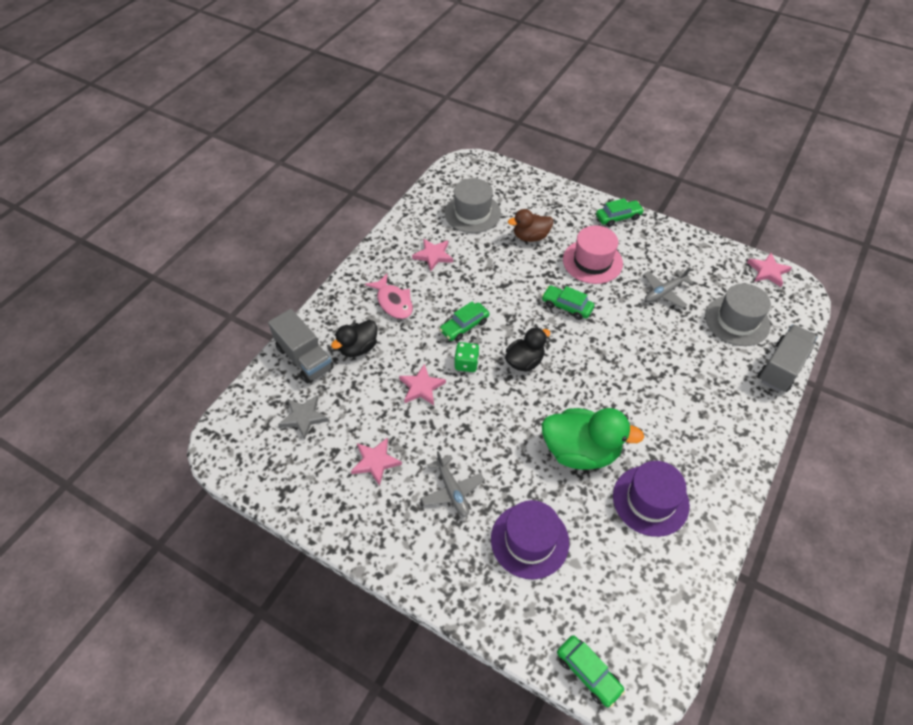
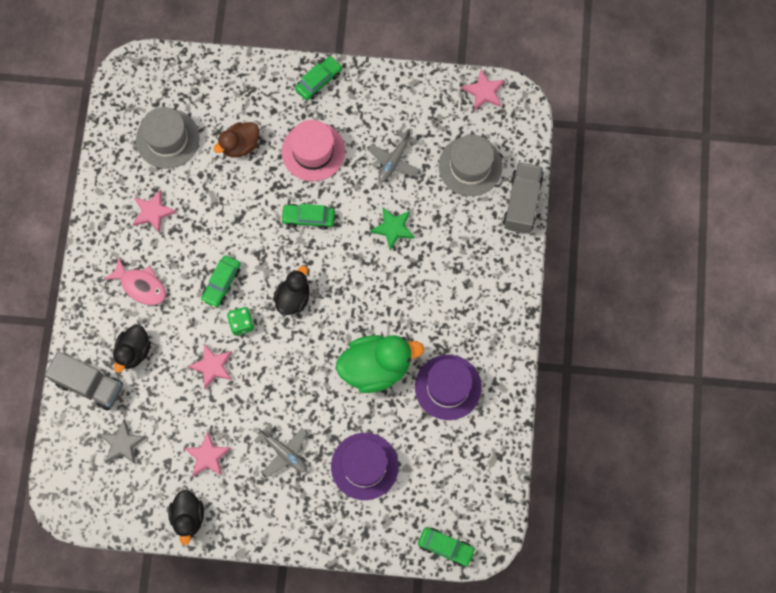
camera: 25 degrees left, 20 degrees up
(325, 510) = (188, 517): none -> black duck
(644, 342) = (393, 228): none -> green star

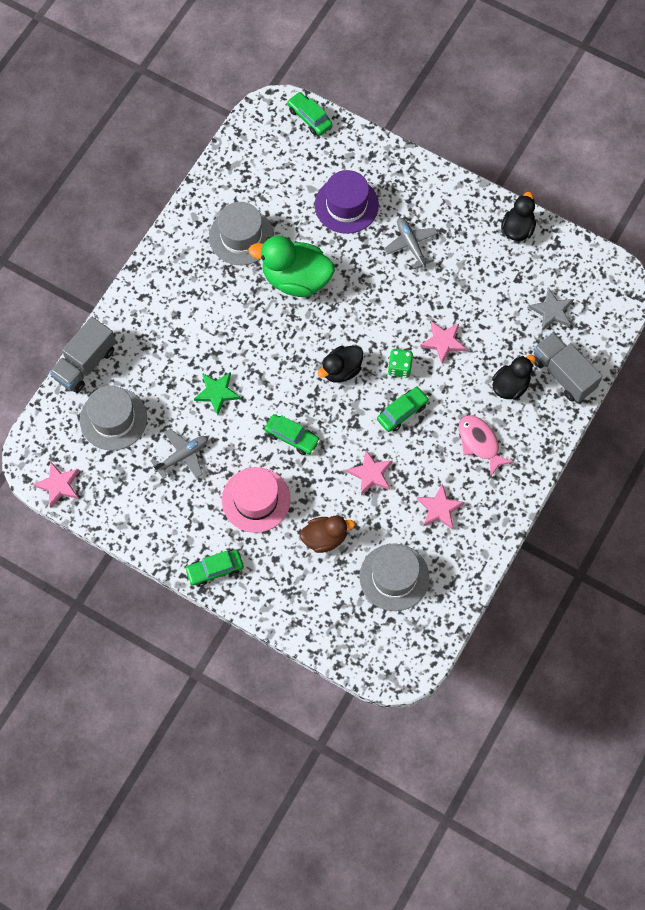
camera: 155 degrees left, 5 degrees down
(207, 456) = (480, 269): pink star -> pink star (371, 474)
(448, 387) = (241, 236): purple hat -> grey hat

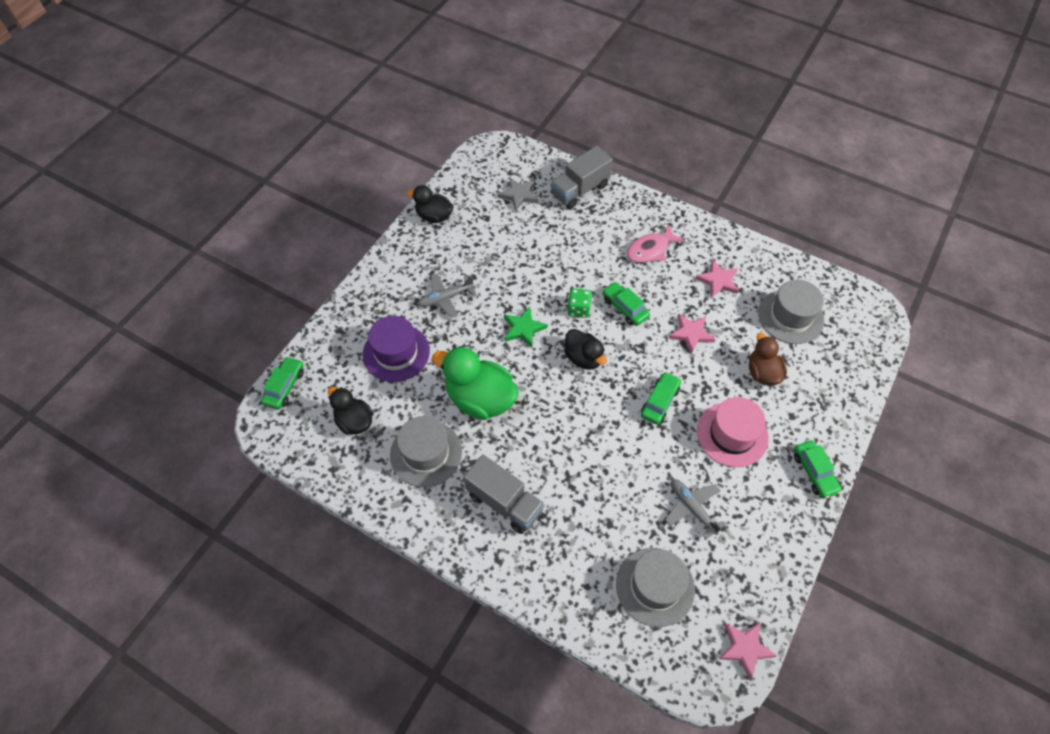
camera: 90 degrees left, 10 degrees down
(85, 363) = (586, 624): grey truck -> grey truck (504, 502)
(217, 393) = (615, 474): green star -> green star (523, 328)
(296, 279) = (480, 399): green duck -> green duck turned 105 degrees clockwise
(309, 117) = (285, 387): green car -> green car turned 150 degrees clockwise
(443, 342) = (550, 274): pink star -> none
(510, 386) = (593, 226): black duck -> black duck (354, 421)

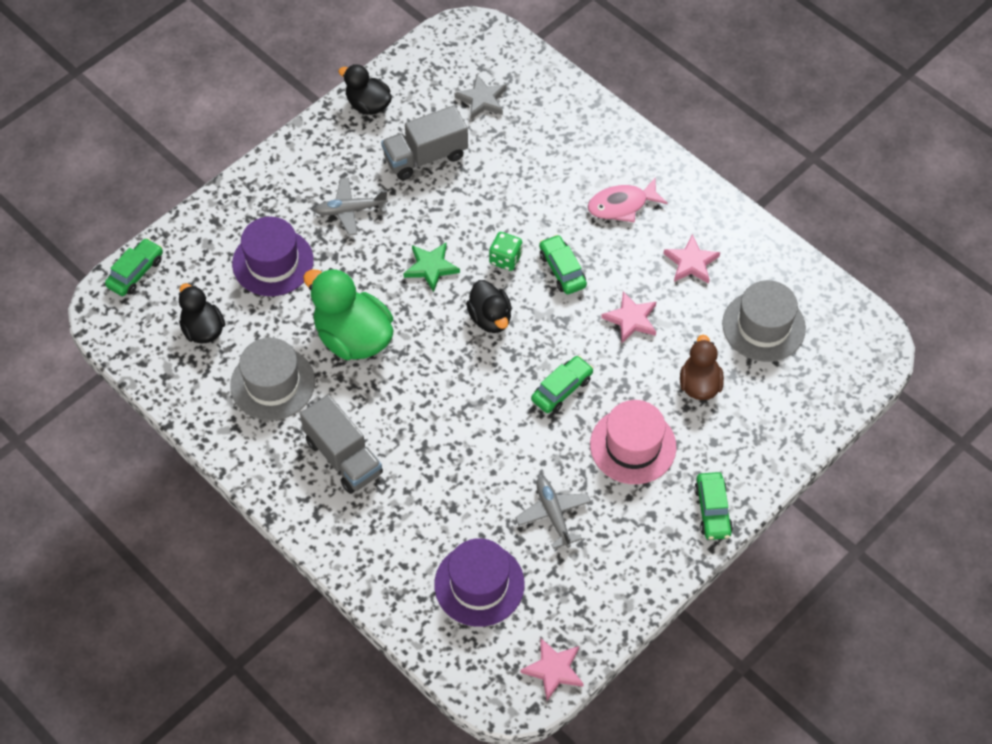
camera: 15 degrees right, 0 degrees up
(580, 190) = (561, 109): grey truck -> grey truck (425, 157)
(655, 586) = (479, 584): grey hat -> purple hat

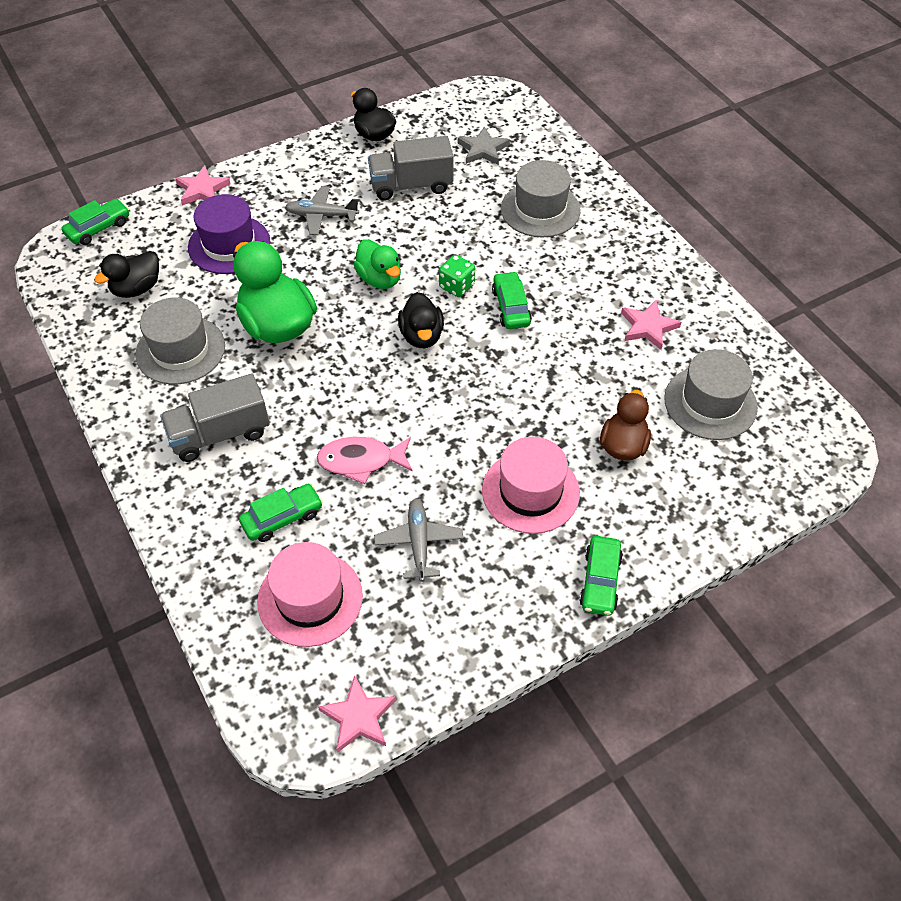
camera: 15 degrees right, 5 degrees down
(203, 329) = (136, 288): black duck -> black duck turned 120 degrees counterclockwise
(343, 457) = (220, 434): grey truck -> grey truck turned 90 degrees clockwise
(431, 267) = (379, 279): green star -> green duck
(479, 584) = (310, 598): purple hat -> pink hat
(558, 158) = (540, 210): none -> grey hat
(562, 389) = (472, 418): green car -> green car (282, 518)
(622, 205) = (591, 262): pink fish -> pink fish (361, 461)
(631, 319) = (568, 367): pink star -> pink star (202, 189)

